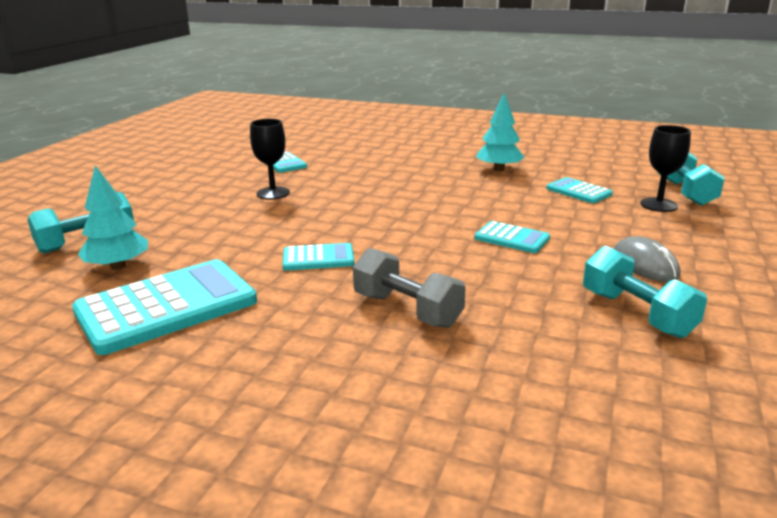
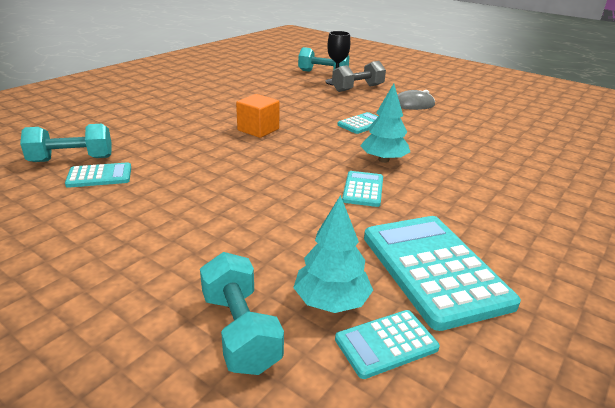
camera: 75 degrees left, 5 degrees up
(273, 193) = (191, 192): black goblet -> none
(407, 310) = (454, 171): grey dumbbell -> grey dumbbell (357, 88)
(429, 192) = (258, 129): none -> orange cube
(499, 169) = (234, 101): turquoise tree -> turquoise tree (383, 160)
(578, 191) = (299, 92): turquoise calculator -> turquoise calculator (386, 344)
(636, 313) = (466, 120): turquoise dumbbell -> turquoise dumbbell (72, 159)

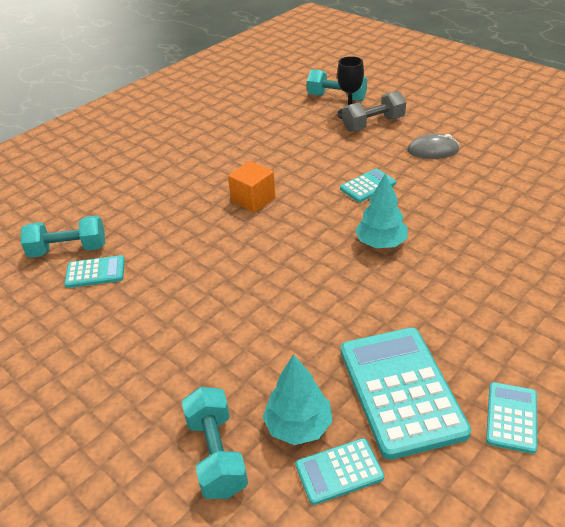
camera: 10 degrees right, 10 degrees up
(363, 189) = (351, 287): turquoise calculator -> turquoise calculator (511, 417)

